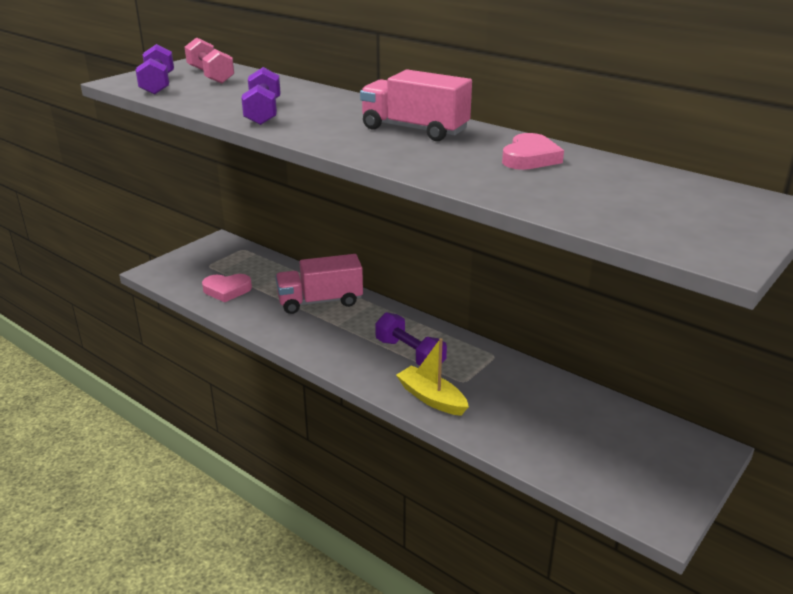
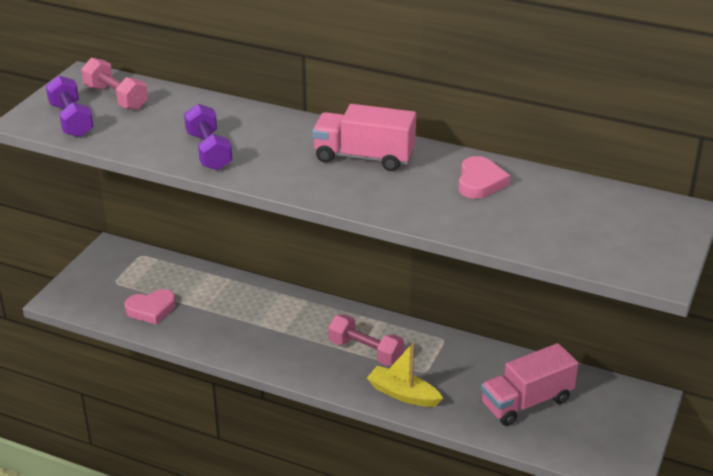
camera: 15 degrees left, 5 degrees up
(320, 301) = (254, 307): pink truck -> pink truck (526, 402)
(410, 354) = (365, 351): purple dumbbell -> pink dumbbell

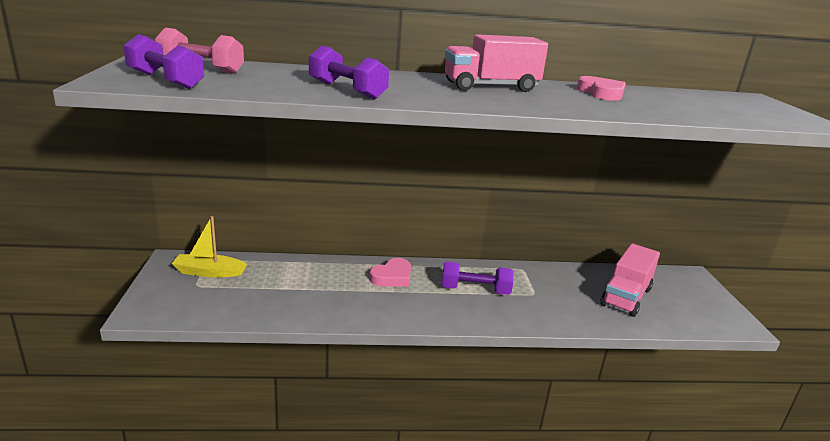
camera: 30 degrees left, 10 degrees down
(151, 309) = (252, 300): pink heart -> pink heart (392, 277)
(365, 351) = (475, 290): pink dumbbell -> purple dumbbell
(403, 394) = (536, 314): yellow boat -> yellow boat (208, 272)

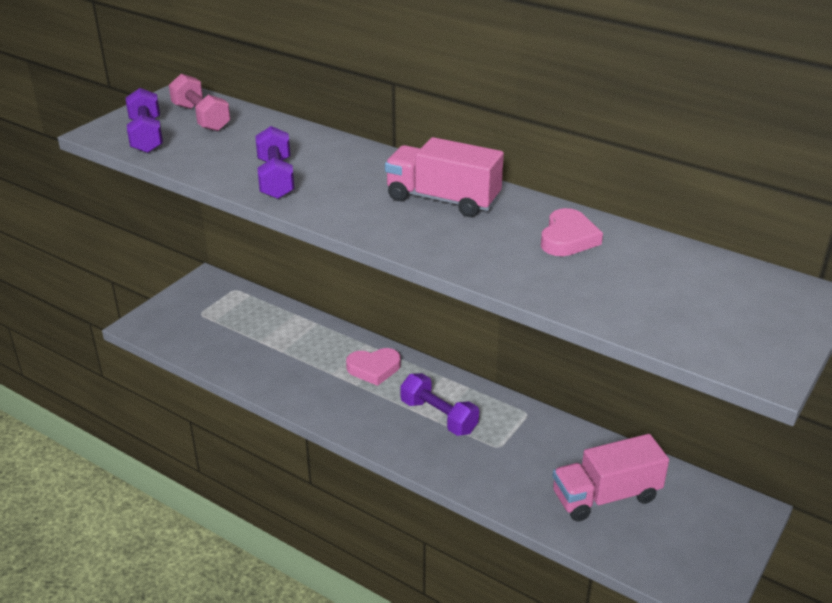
camera: 40 degrees right, 10 degrees up
(208, 272) = (222, 303): yellow boat -> none

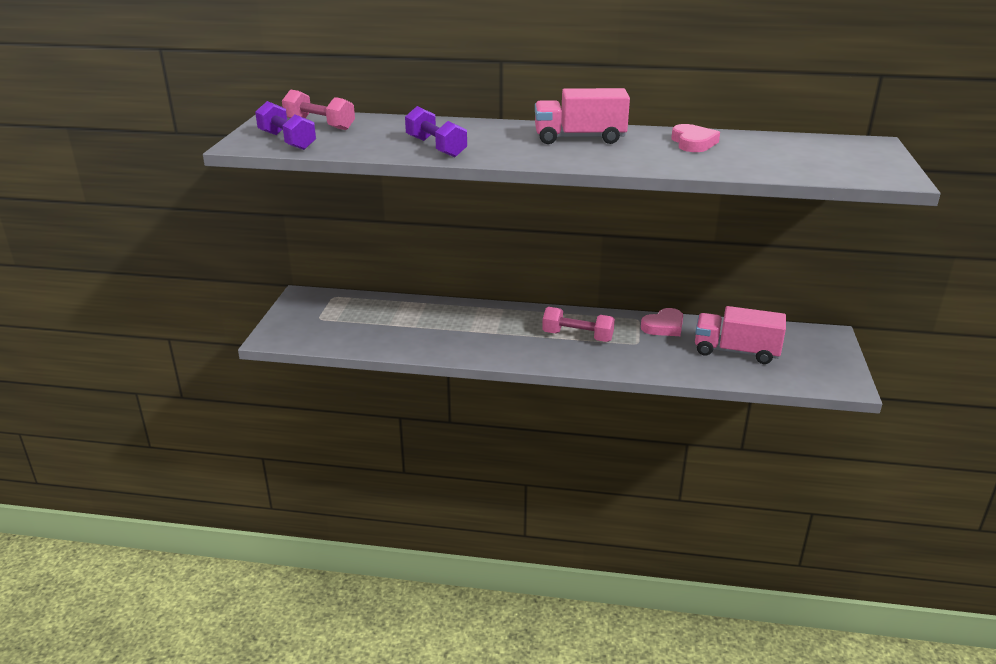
camera: 25 degrees left, 5 degrees down
(374, 368) = (500, 320): pink heart -> pink heart (664, 326)
(438, 416) = (577, 336): purple dumbbell -> pink dumbbell
(606, 496) = (736, 351): pink truck -> pink truck turned 60 degrees clockwise

